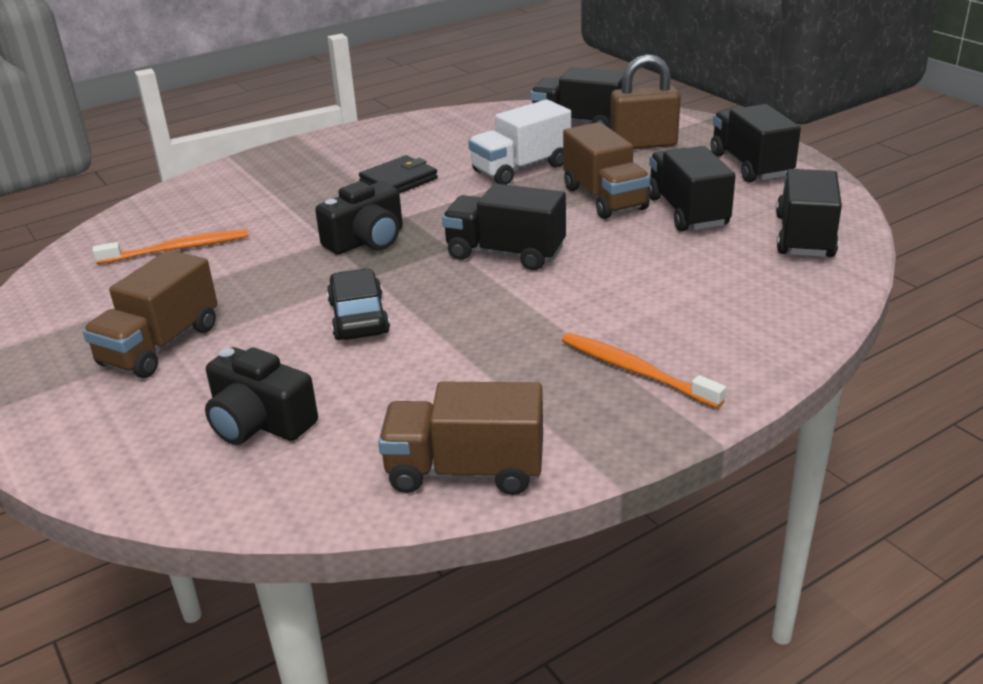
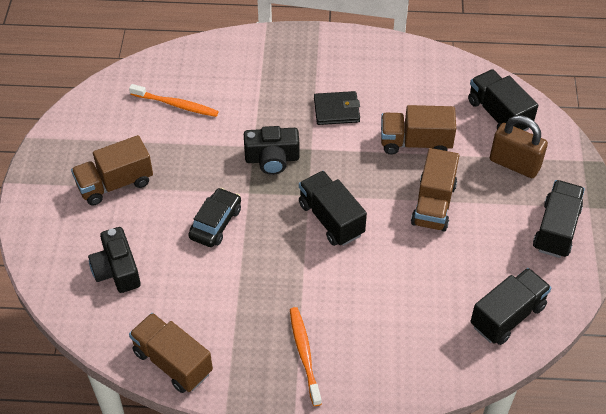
camera: 35 degrees right, 20 degrees up
(521, 169) = (415, 143): white truck -> brown truck
(687, 212) = (466, 248): black truck -> none

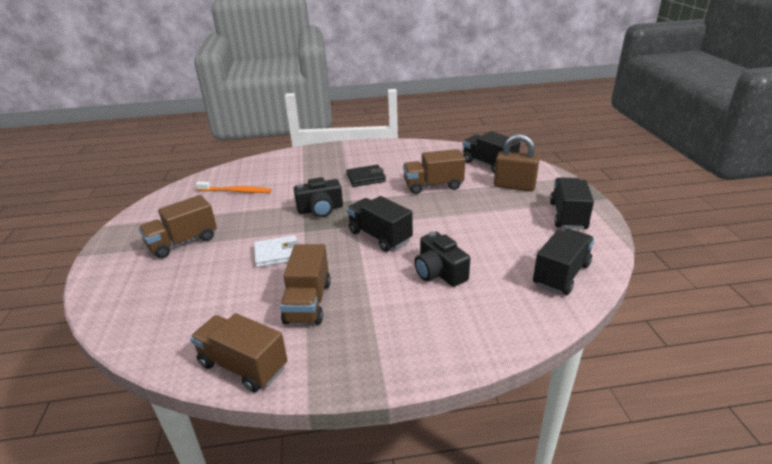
camera: 10 degrees left, 20 degrees down
(117, 270) = (183, 300): black camera -> black camera (439, 272)
(215, 223) = (277, 254): black car -> white wallet
(304, 354) = (382, 334): orange toothbrush -> none
(433, 204) = (462, 216): brown truck -> brown truck (308, 302)

